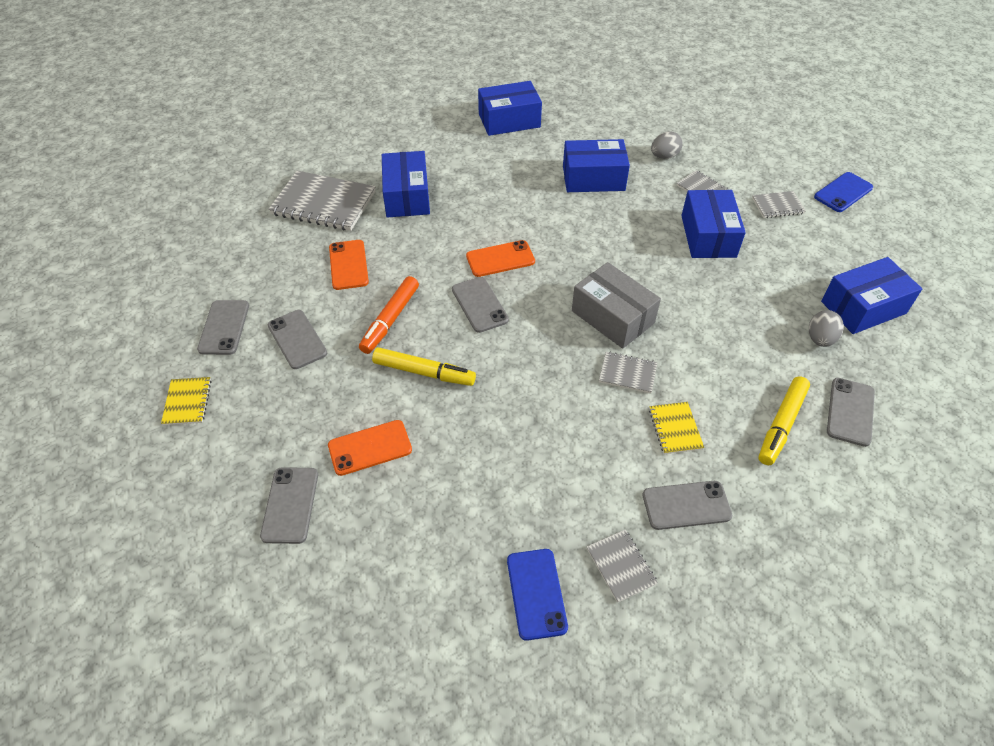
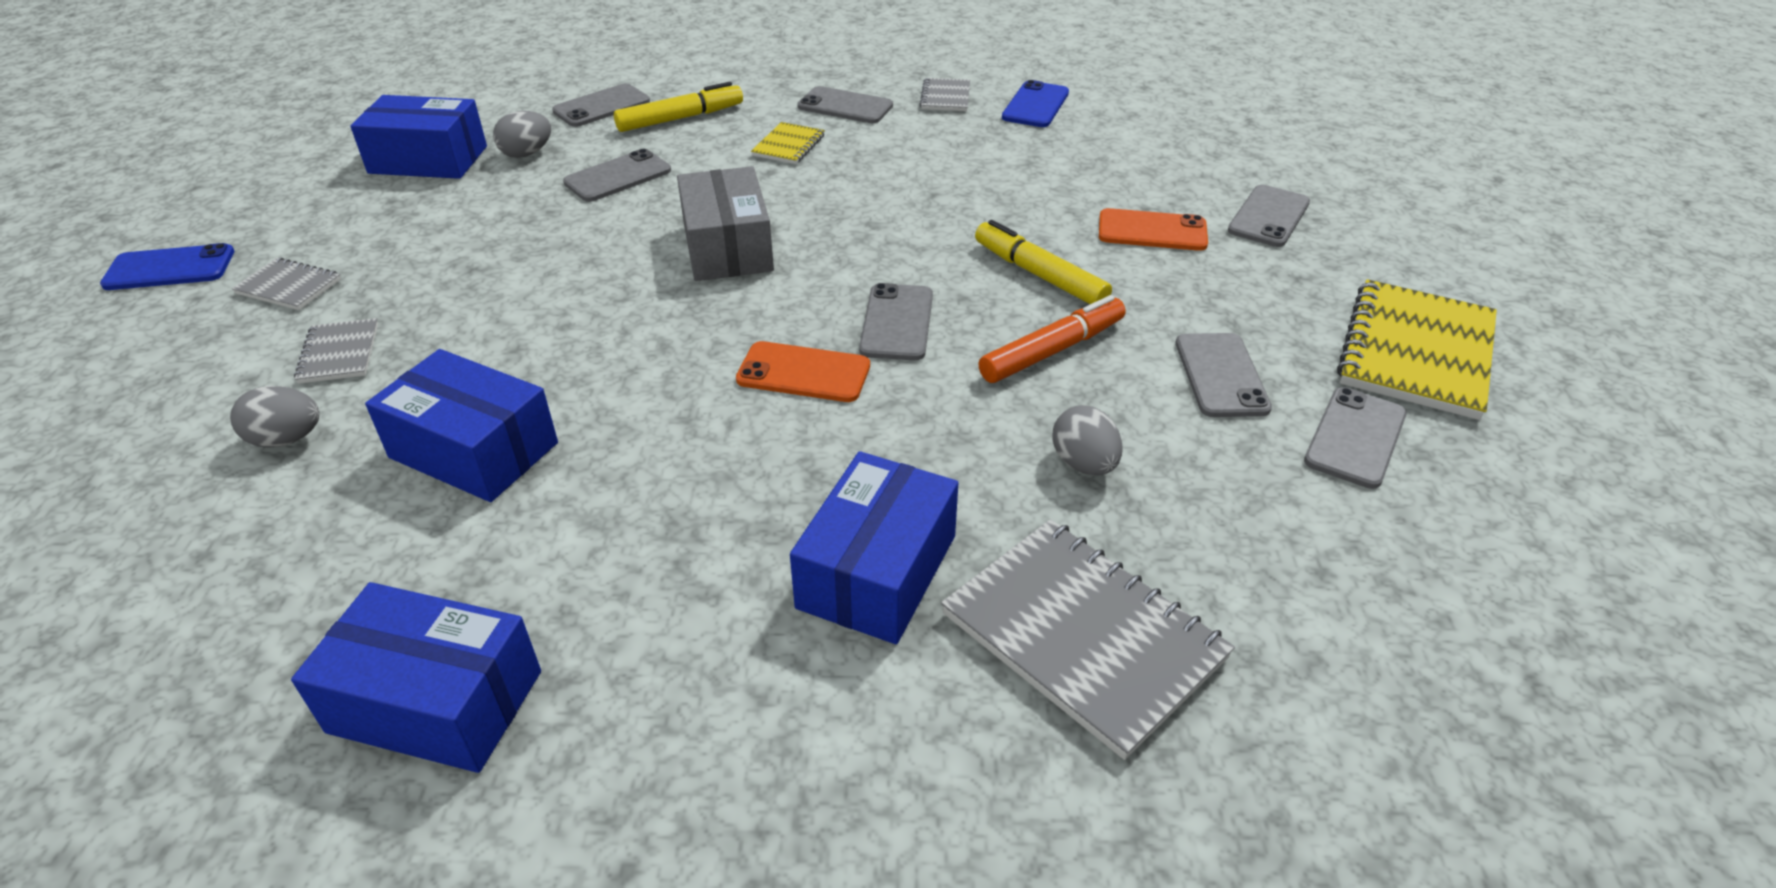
camera: 150 degrees left, 10 degrees down
(187, 402) = (1415, 352): yellow notebook -> yellow notebook, size x2.01
(348, 265) = (1084, 464): orange phone -> grey egg
(627, 373) = (781, 195): grey notebook -> none
(708, 236) = (456, 287): blue box -> none
(740, 344) = (618, 177): none -> grey phone

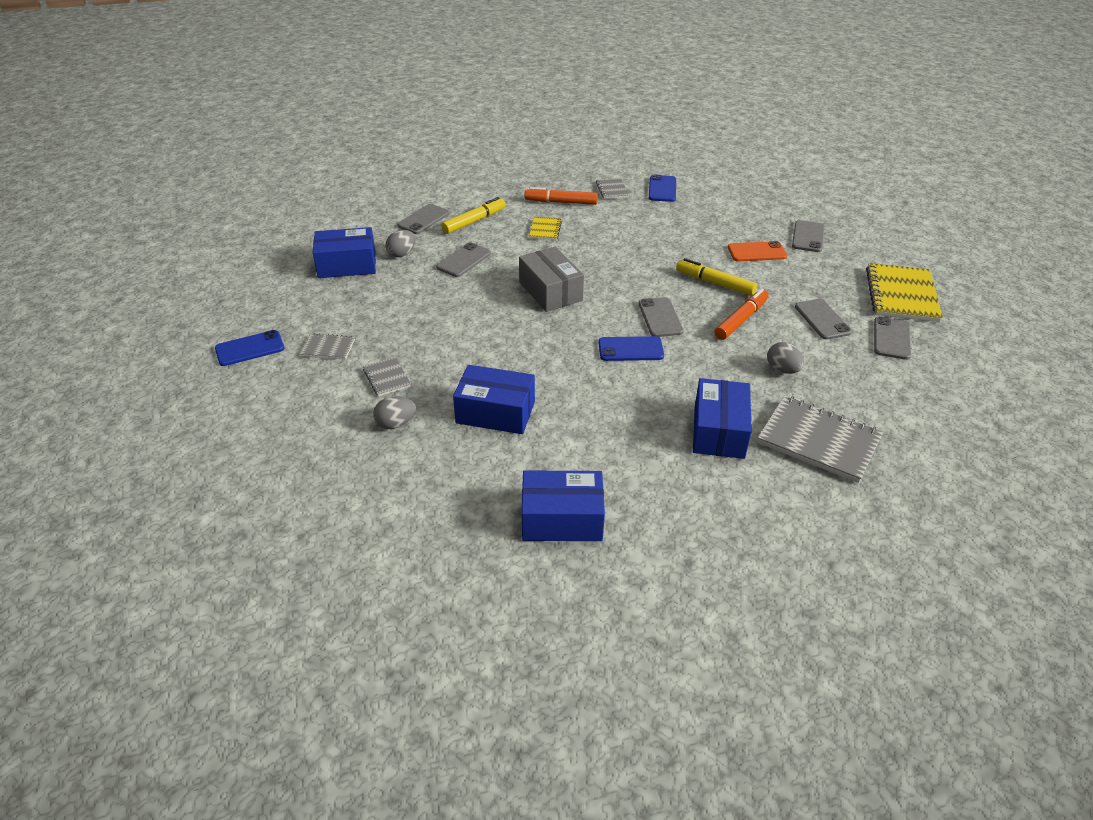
camera: 15 degrees left, 0 degrees up
(803, 373) = (630, 349): orange phone -> blue phone
(845, 106) = (561, 202): grey phone -> orange marker

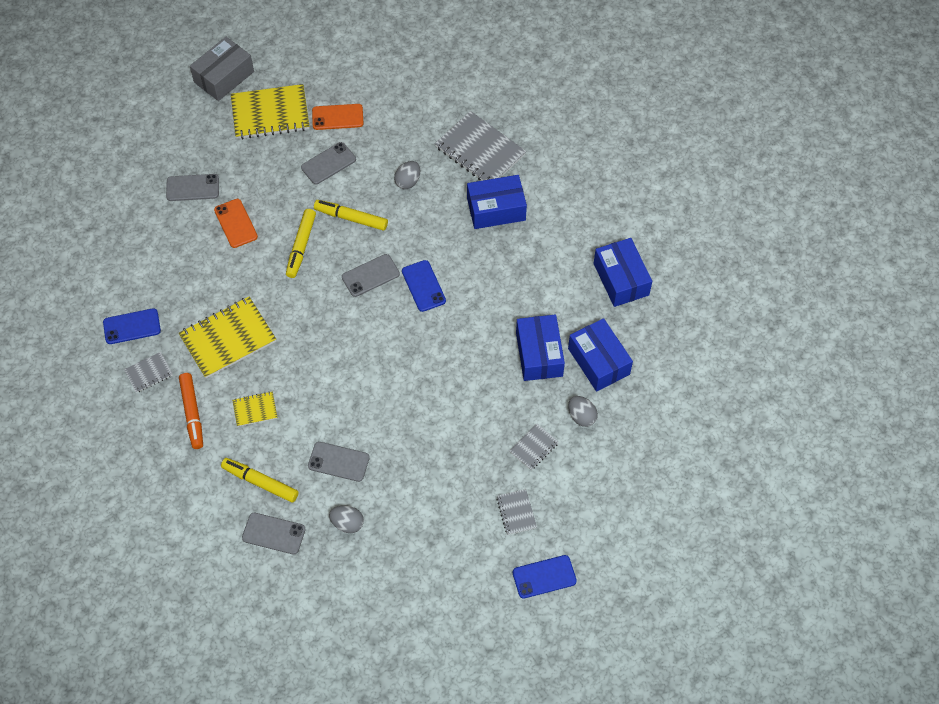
camera: 110 degrees left, 20 degrees up
(250, 348) = (544, 576): blue phone -> blue phone turned 60 degrees counterclockwise
(347, 265) = (386, 565): blue box -> blue box (598, 361)
(550, 291) = (363, 369): grey box -> grey box (224, 77)
(626, 228) = (228, 338): none -> yellow notebook
(741, 320) = (351, 218): orange marker -> yellow marker
(818, 440) = (480, 151): grey notebook -> grey notebook turned 60 degrees counterclockwise
(891, 338) = (337, 117): grey phone -> orange phone

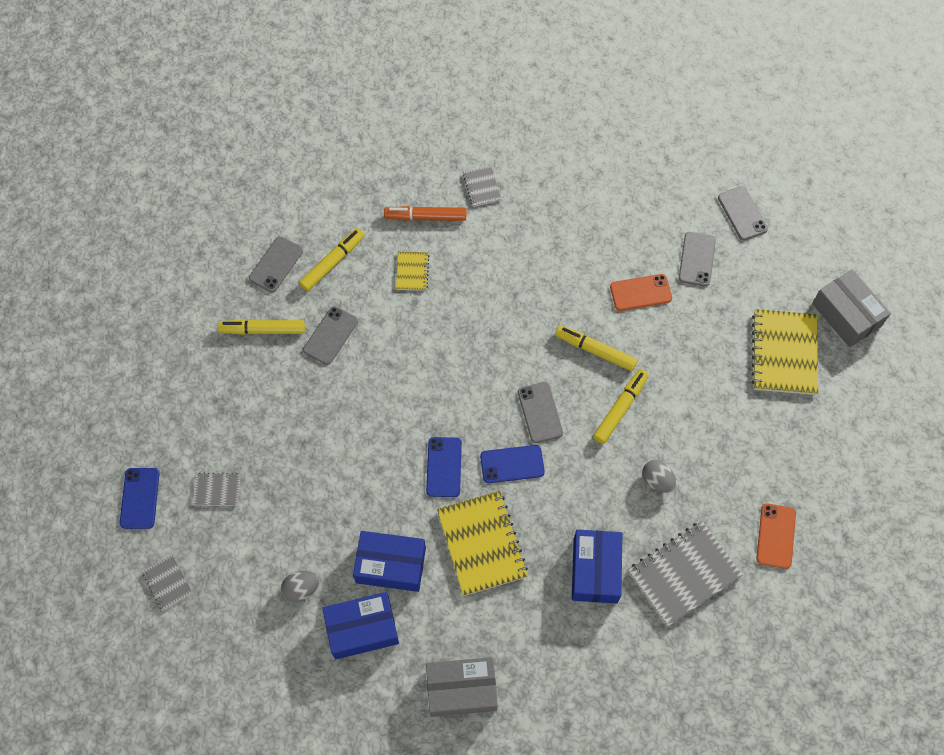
camera: 105 degrees right, 5 degrees up
(132, 326) = (539, 180): blue phone -> blue phone (444, 467)
(228, 338) = (500, 261): yellow notebook -> yellow notebook (482, 544)
(328, 163) = (700, 400): grey phone -> grey phone (742, 213)
(337, 117) = (765, 424): orange phone -> orange phone (776, 536)
(347, 523) = (263, 330): grey egg -> yellow marker
(534, 447) = (282, 528): grey notebook -> grey notebook (168, 583)
(621, 279) = (461, 689): blue box -> grey box

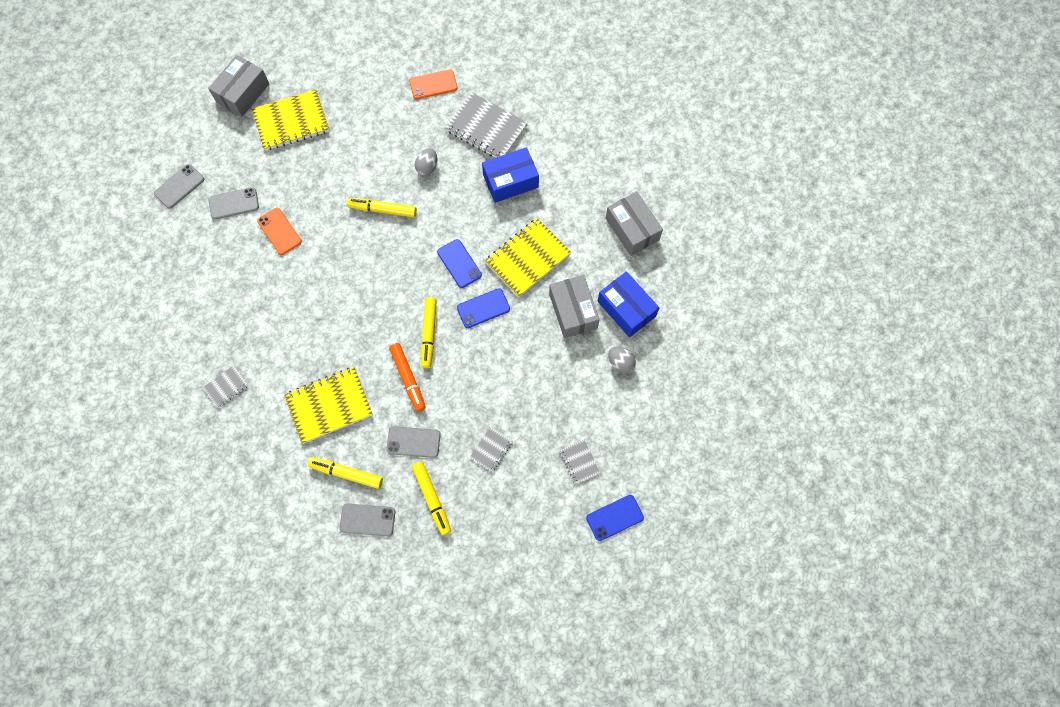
camera: 115 degrees left, 5 degrees up
(168, 583) = (665, 459): grey notebook -> grey notebook (491, 449)
(391, 565) = (573, 311): blue box -> grey box
(412, 272) = (329, 405): yellow notebook -> yellow notebook, size x2.01
(425, 217) = (273, 419): orange marker -> orange marker (408, 378)
(540, 412) = (410, 261): grey phone -> none
(595, 350) = (342, 244): yellow marker -> yellow marker (429, 334)

